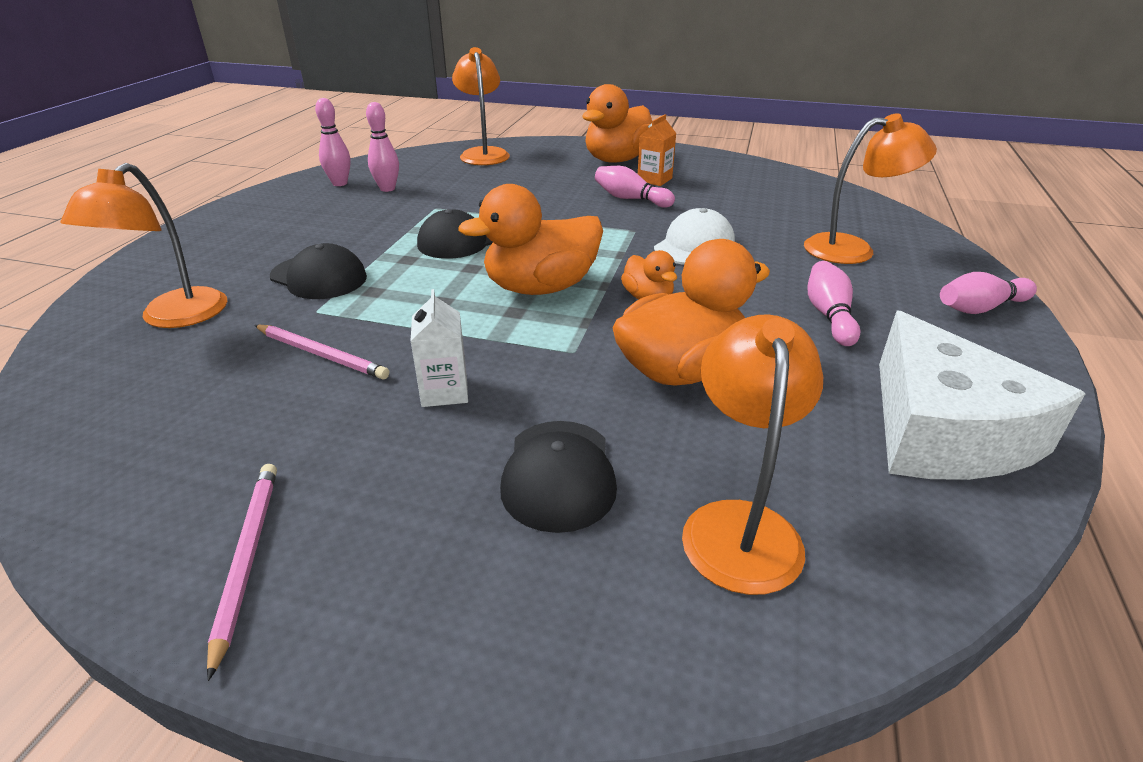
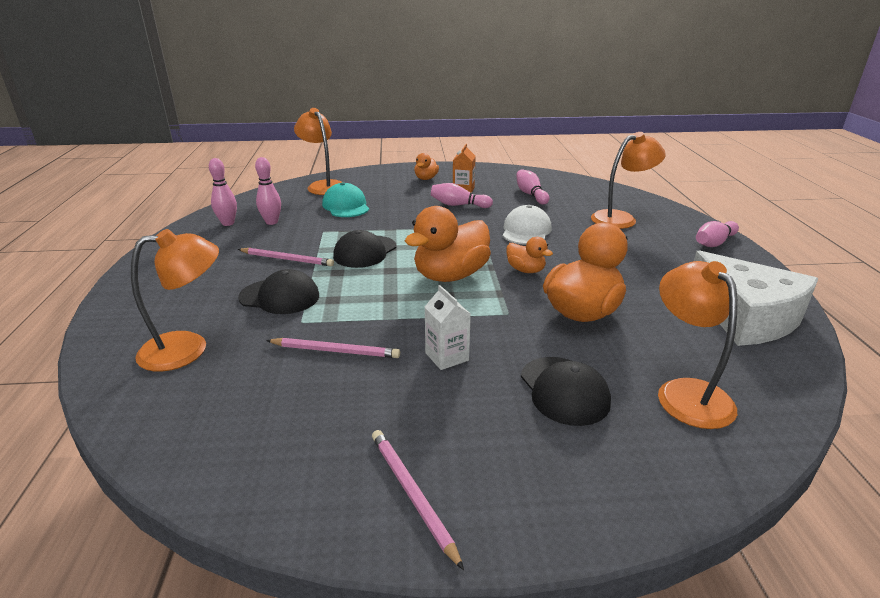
camera: 20 degrees left, 5 degrees down
(174, 317) = (188, 348): orange lamp -> orange lamp turned 105 degrees counterclockwise
(366, 234) = (287, 259): none -> pink pencil
(488, 181) = (346, 206): none -> turquoise cap
(617, 160) = (426, 178): orange duck -> orange duck, size x0.51
(829, 315) = (639, 262): pink bowling pin -> pink bowling pin (530, 194)

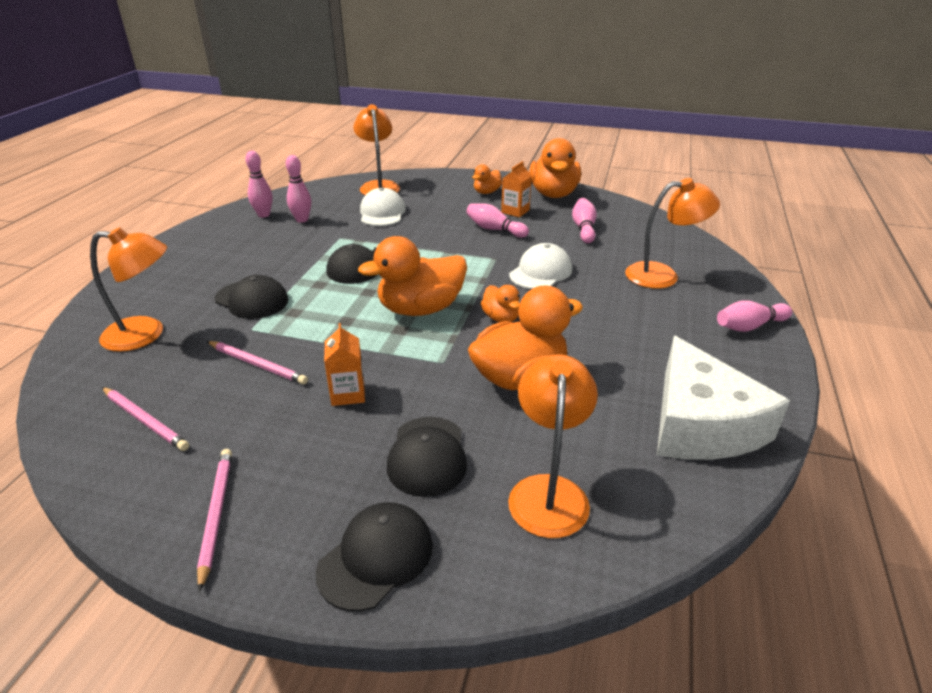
camera: 20 degrees right, 5 degrees up
(287, 259) = (286, 262): pink pencil -> pink pencil (145, 420)
(346, 206) = (382, 213): turquoise cap -> white cap
(447, 356) = (348, 394): white carton -> orange carton
(483, 173) = (553, 194): none -> orange duck
(597, 486) = (376, 557): none -> black cap

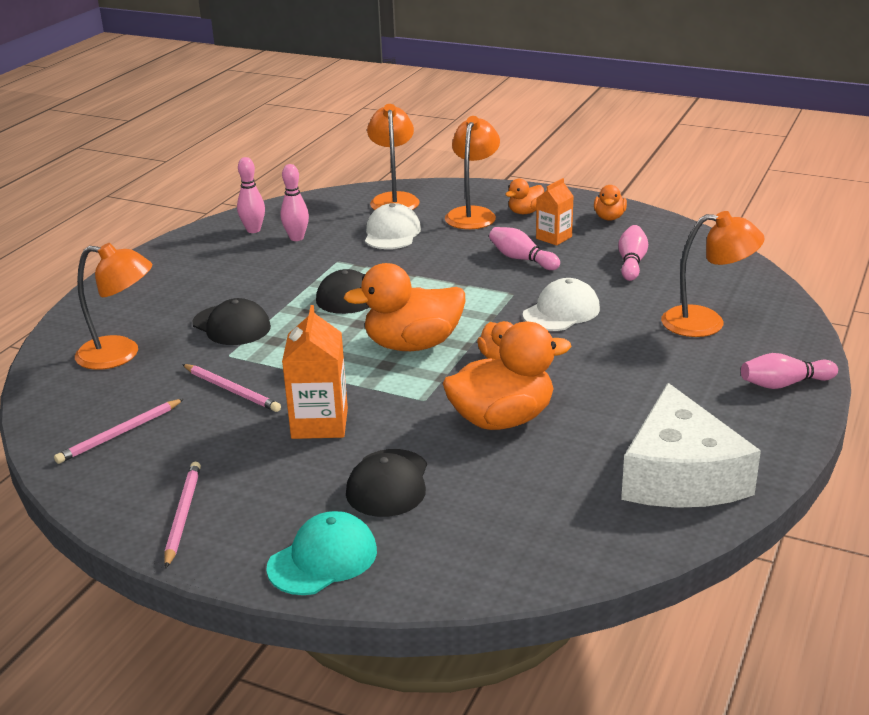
camera: 10 degrees right, 5 degrees down
(145, 420) = (120, 434): pink pencil -> pink pencil turned 90 degrees clockwise
(348, 394) = (319, 423): orange carton -> orange carton, size x1.55
(376, 557) = (323, 559): black cap -> turquoise cap
(548, 491) = (499, 521): orange lamp -> orange lamp (473, 214)
(553, 194) = (609, 217): orange duck -> orange duck, size x0.51

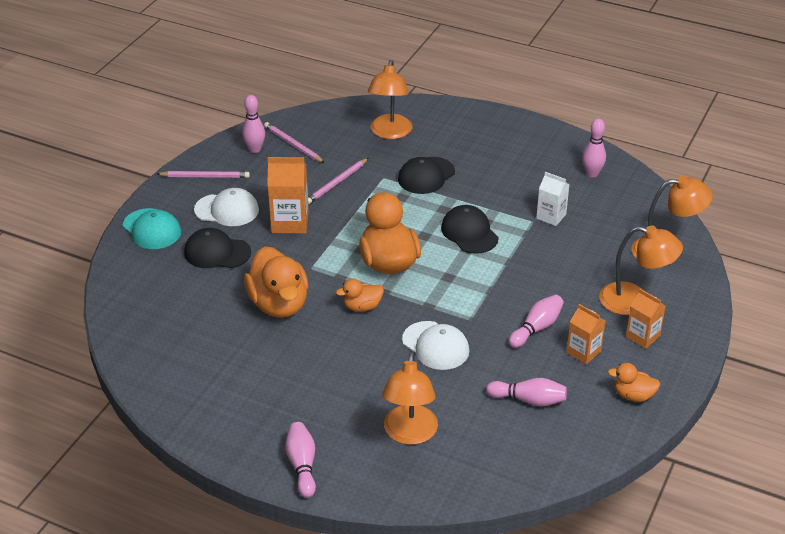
camera: 90 degrees right, 10 degrees up
(296, 238) = (577, 197): pink bowling pin -> pink bowling pin (255, 149)
(329, 251) = (551, 216): none -> white carton
(392, 233) = (589, 250): white cap -> white cap (227, 210)
(525, 212) = (642, 336): orange duck -> orange carton
(680, 475) = (194, 386): white cheese -> none

